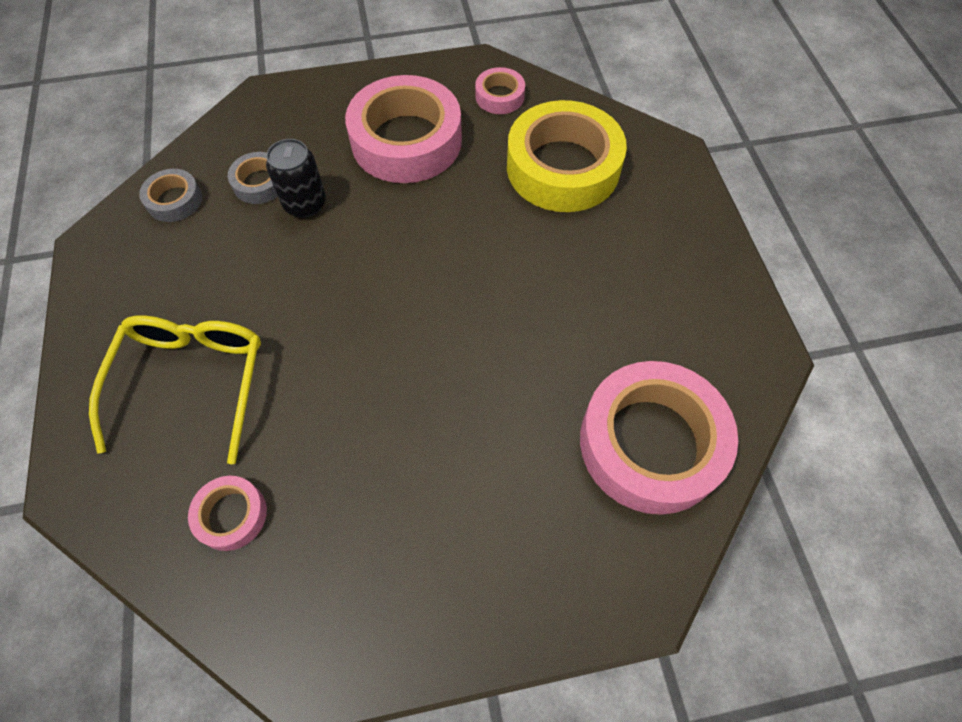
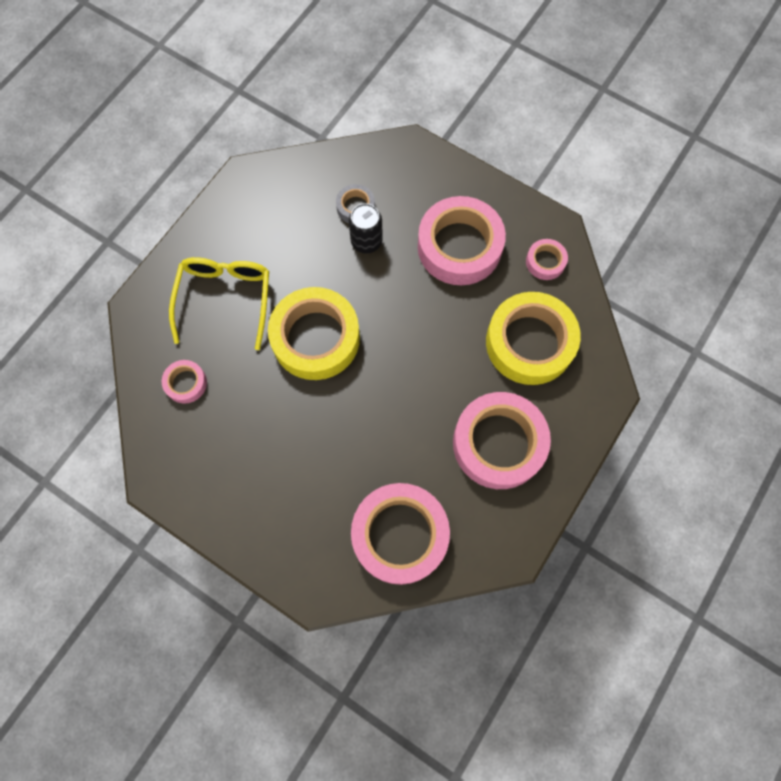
camera: 45 degrees right, 10 degrees up
(174, 200) = (304, 181): grey tape -> none
(192, 381) = (225, 299): yellow glasses -> yellow glasses turned 45 degrees counterclockwise
(346, 333) = (316, 338): none -> yellow tape
(638, 272) = (498, 443): none -> pink tape

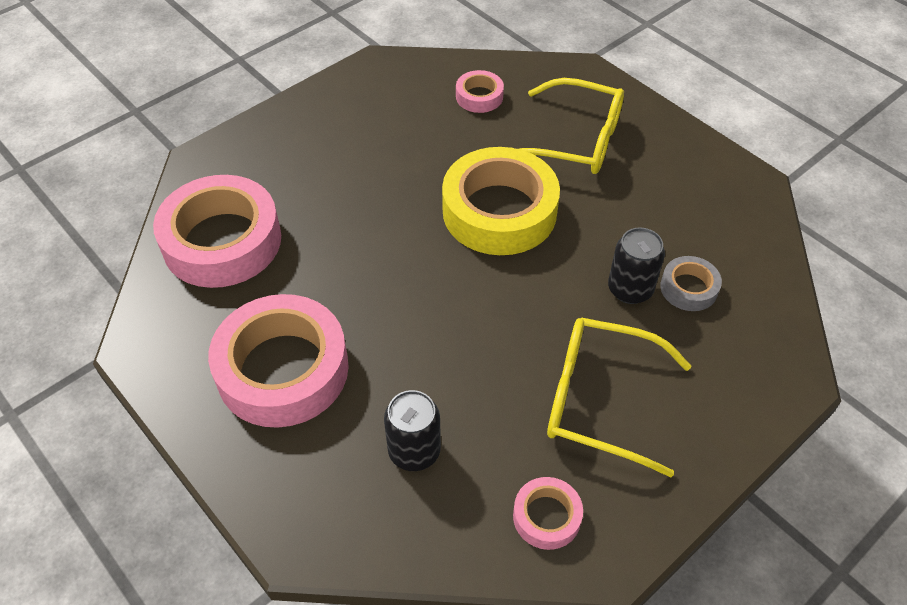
camera: 105 degrees right, 20 degrees down
(459, 247) = (599, 400): pink tape -> yellow glasses
(529, 343) = (414, 451): yellow tape -> black can

